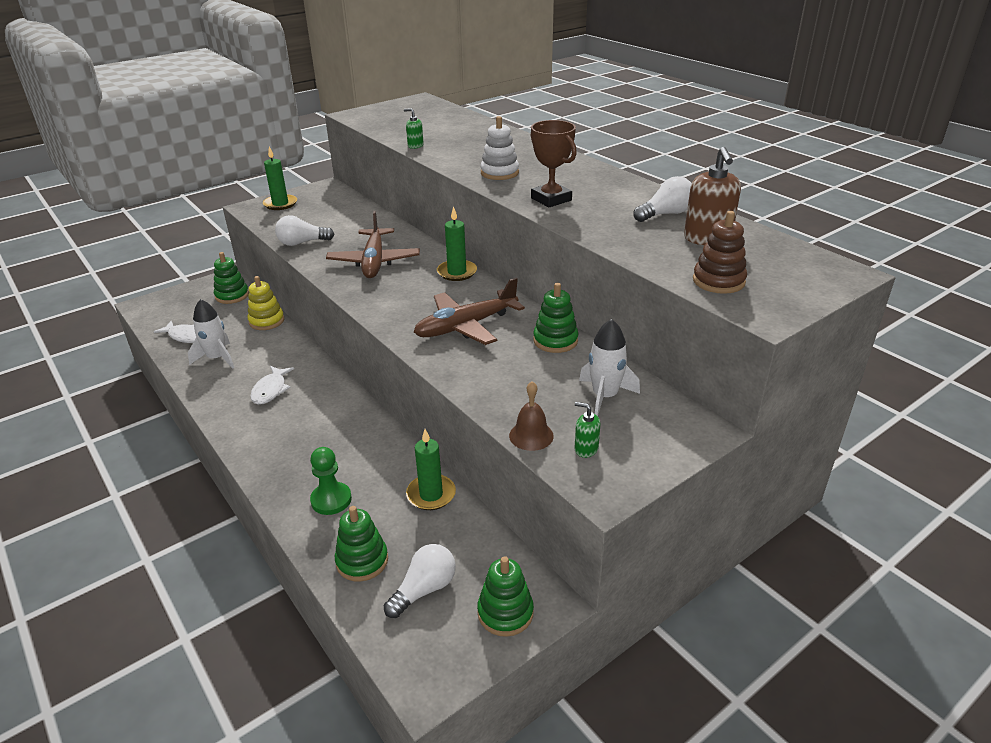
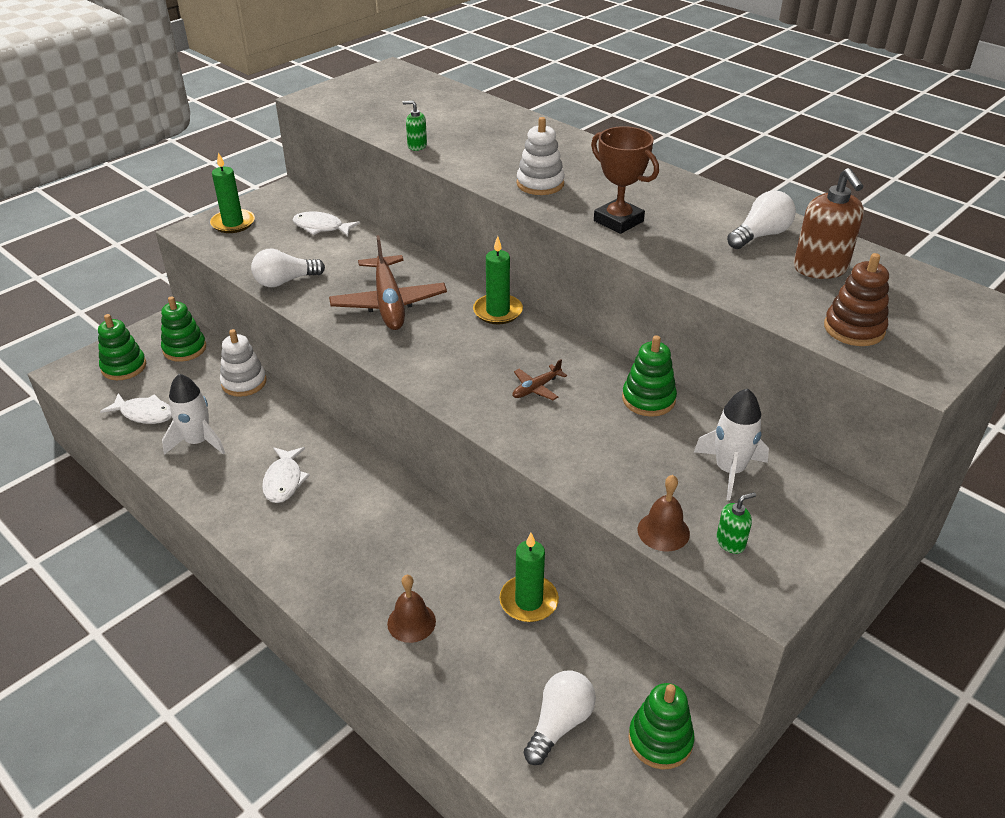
camera: 10 degrees left, 5 degrees up
(266, 321) = (244, 382): yellow stacking toy -> white stacking toy
(331, 500) = (411, 622): green pawn -> brown bell
(344, 210) = (321, 227): none -> white fish
(362, 561) = (475, 697): green stacking toy -> green stacking toy (124, 367)
(466, 326) = (536, 388): brown plane -> brown plane, size x0.45
(586, 449) = (731, 542): green soap dispenser -> green soap dispenser turned 135 degrees clockwise

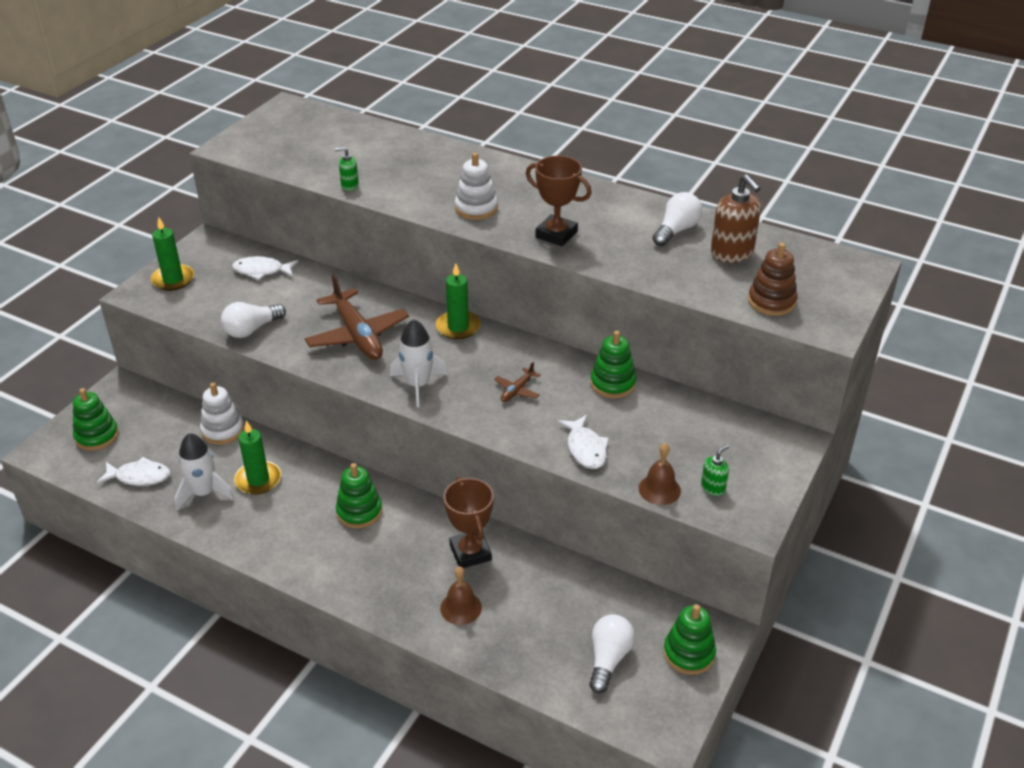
camera: 15 degrees left, 0 degrees up
(184, 349) = (149, 408): green stacking toy -> green stacking toy (359, 512)
(284, 481) = (300, 512): white fish -> white fish (585, 448)
(445, 561) = (470, 553): none -> brown trophy
(529, 601) = (551, 571): green candle -> green candle (258, 480)
(729, 470) = (695, 431): white rocket -> white rocket (418, 385)

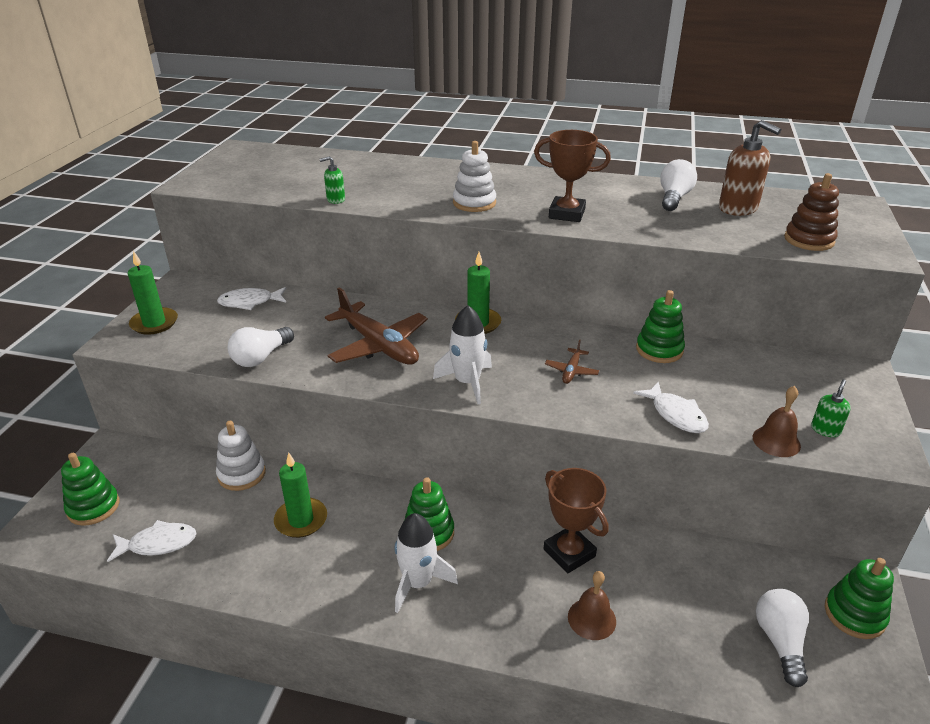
camera: 15 degrees left, 5 degrees down
(204, 493) = (242, 547): white rocket -> white rocket (418, 583)

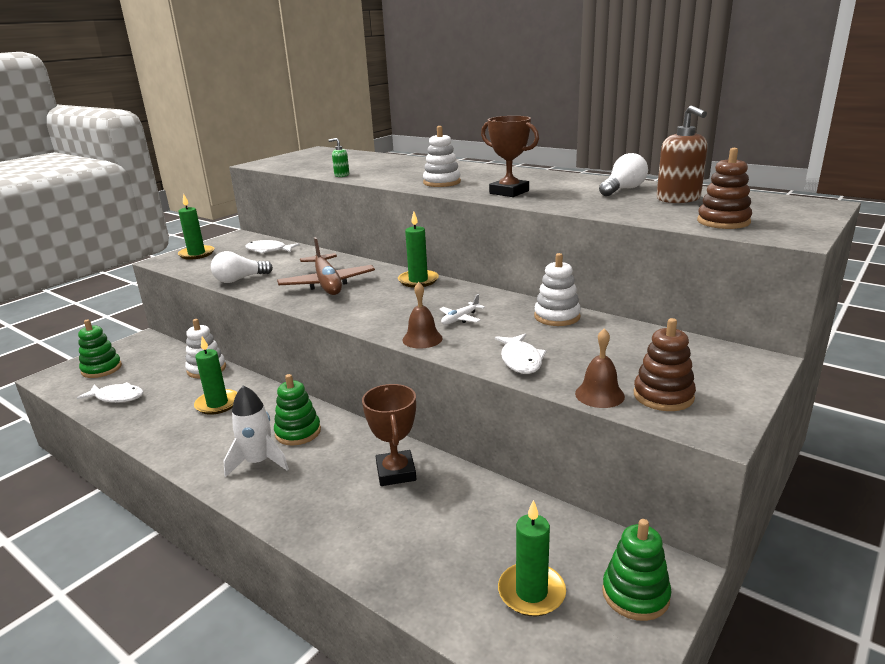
camera: 25 degrees right, 10 degrees down
(467, 382) = (367, 313): white rocket -> none
(571, 371) = (460, 319): brown plane -> white plane
(591, 618) = (370, 523): brown bell -> brown bell (422, 339)
(659, 350) = (557, 316): green stacking toy -> white stacking toy
(780, 642) = (531, 592): white light bulb -> green candle
(825, 430) = (663, 396): green soap dispenser -> brown stacking toy

